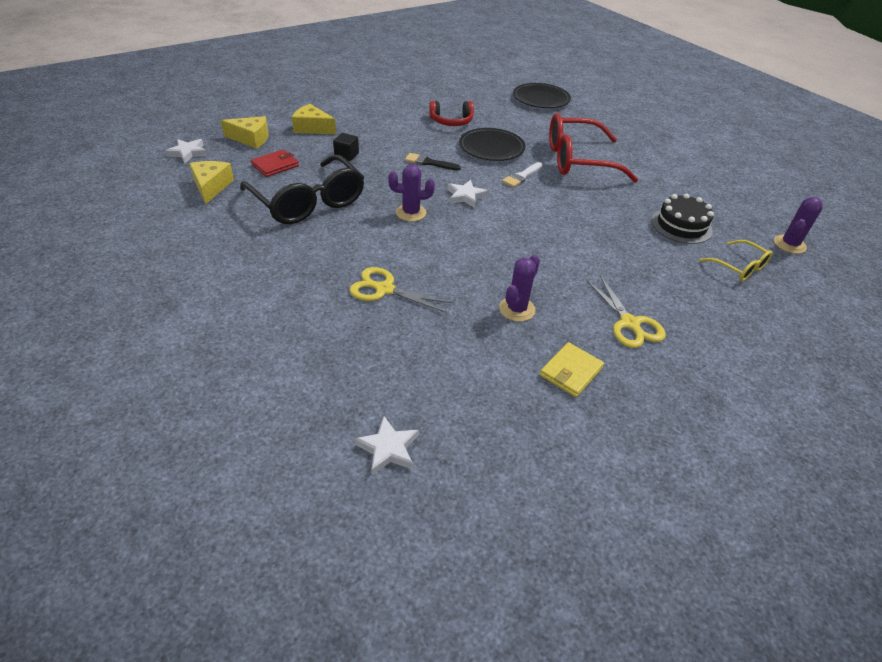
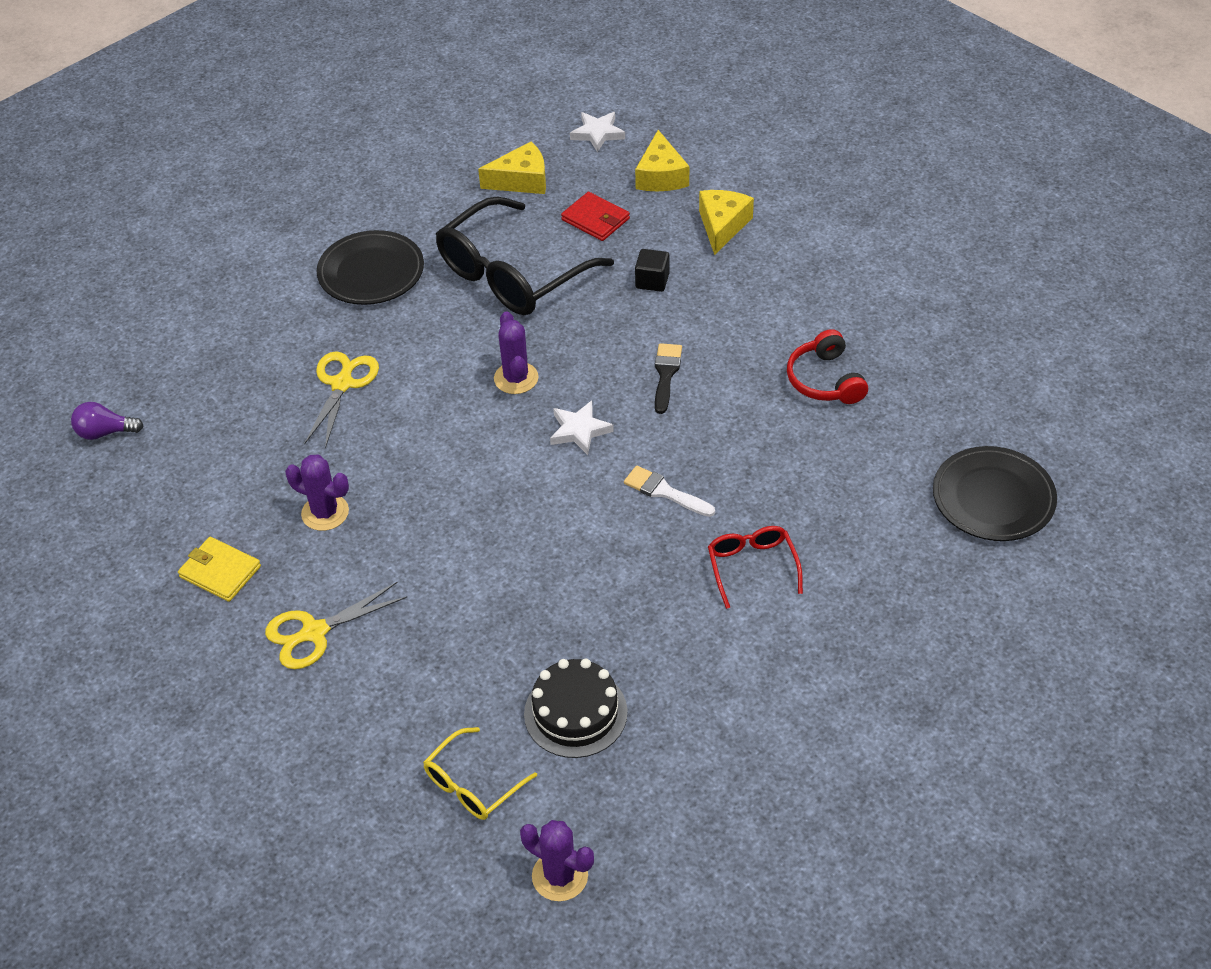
camera: 85 degrees right, 5 degrees up
(388, 448) = (105, 432): white star -> purple light bulb
(491, 148) = (747, 444): black plate -> black plate (371, 273)
(578, 160) = (752, 567): red glasses -> red glasses, size x0.50

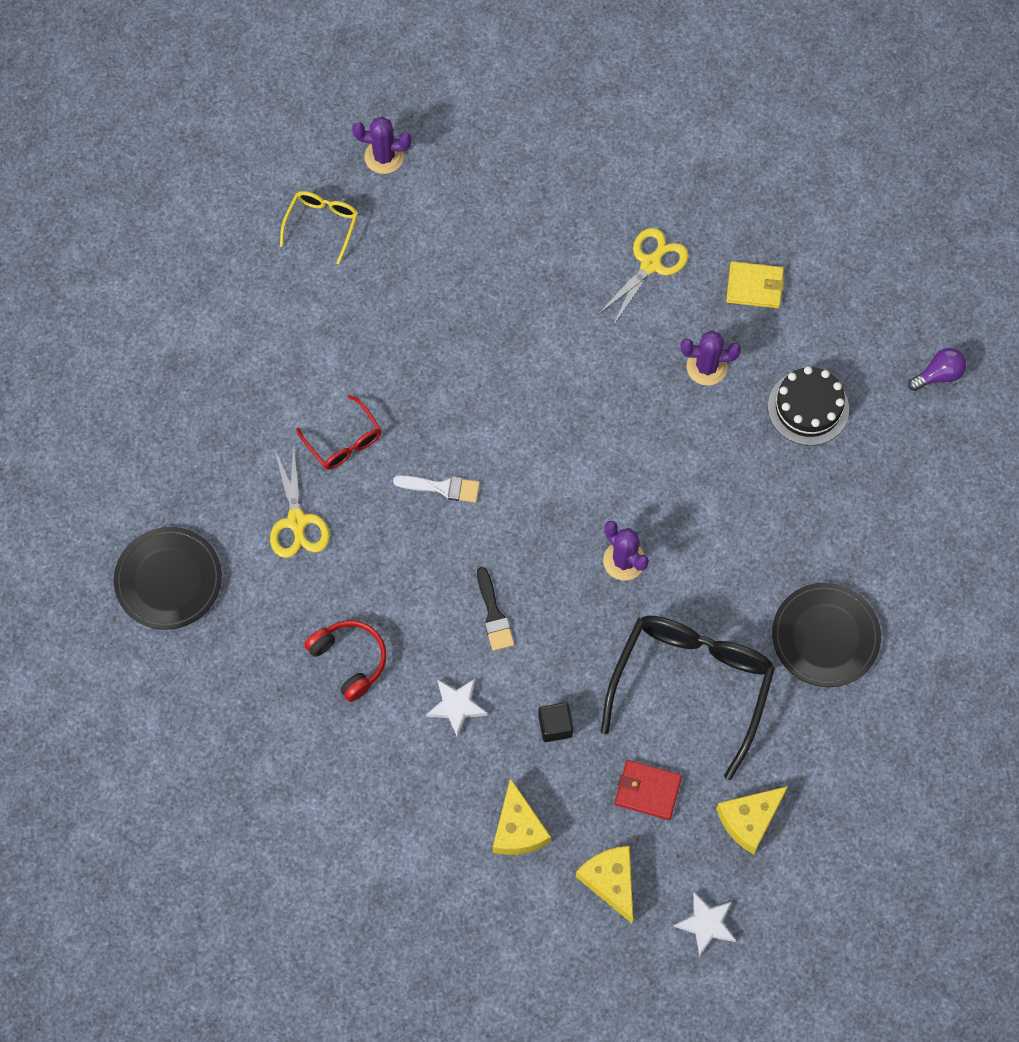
camera: 155 degrees right, 20 degrees up
(342, 383) = (772, 498): yellow scissors -> yellow scissors (297, 522)
(473, 784) = (472, 196): yellow glasses -> yellow glasses (322, 225)
(575, 713) = (426, 272): black cake -> black cake (808, 408)
(579, 430) = (541, 524): white star -> white star (456, 706)

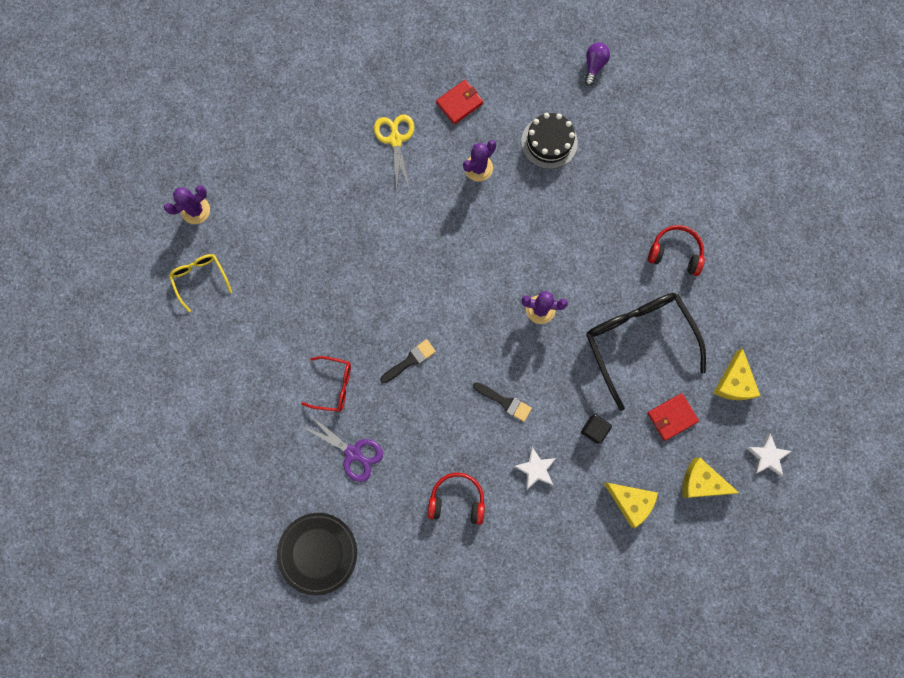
camera: 45 degrees left, 10 degrees up
(297, 522) = (353, 453): yellow scissors -> purple scissors
(442, 487) = (410, 360): white brush -> black brush
(754, 286) = (459, 103): yellow wallet -> red wallet
(825, 637) = (675, 253): black plate -> red headphones

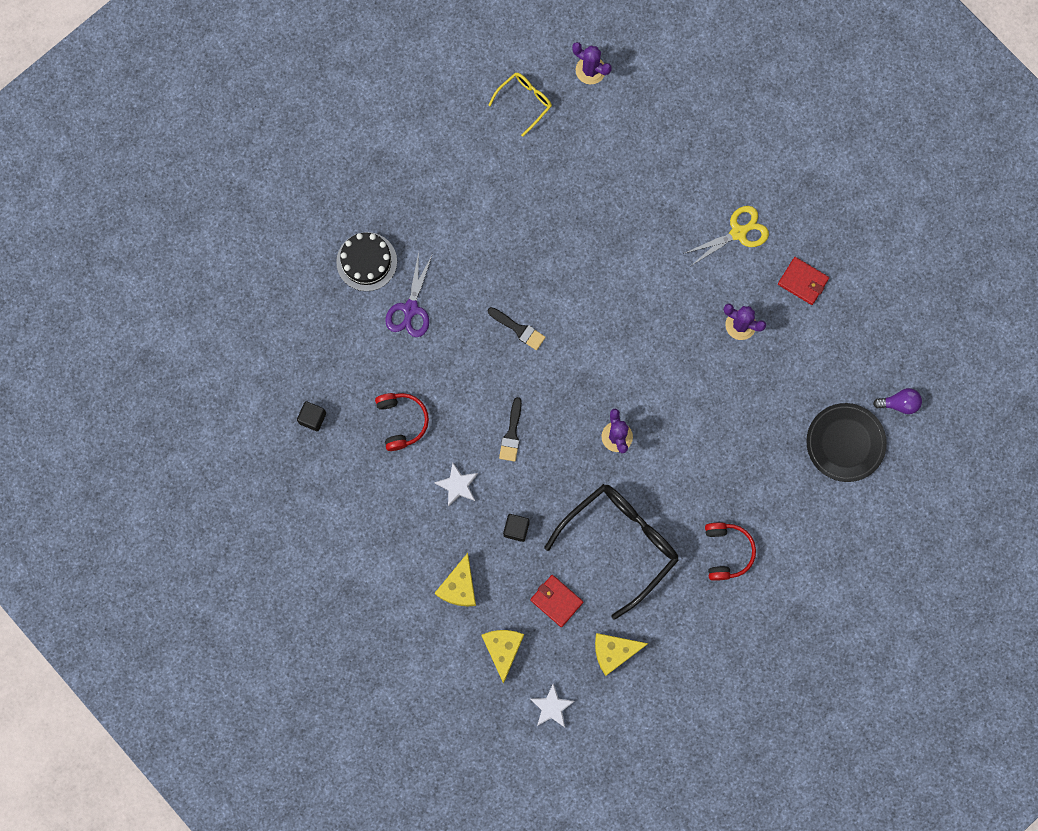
camera: 70 degrees right, 0 degrees up
(318, 553) = (307, 311): black plate -> black plate (845, 443)
(333, 385) = (467, 266): red glasses -> none
(423, 585) = (312, 418): none -> black cube
(549, 142) = (796, 386): black cake -> black cake (366, 261)

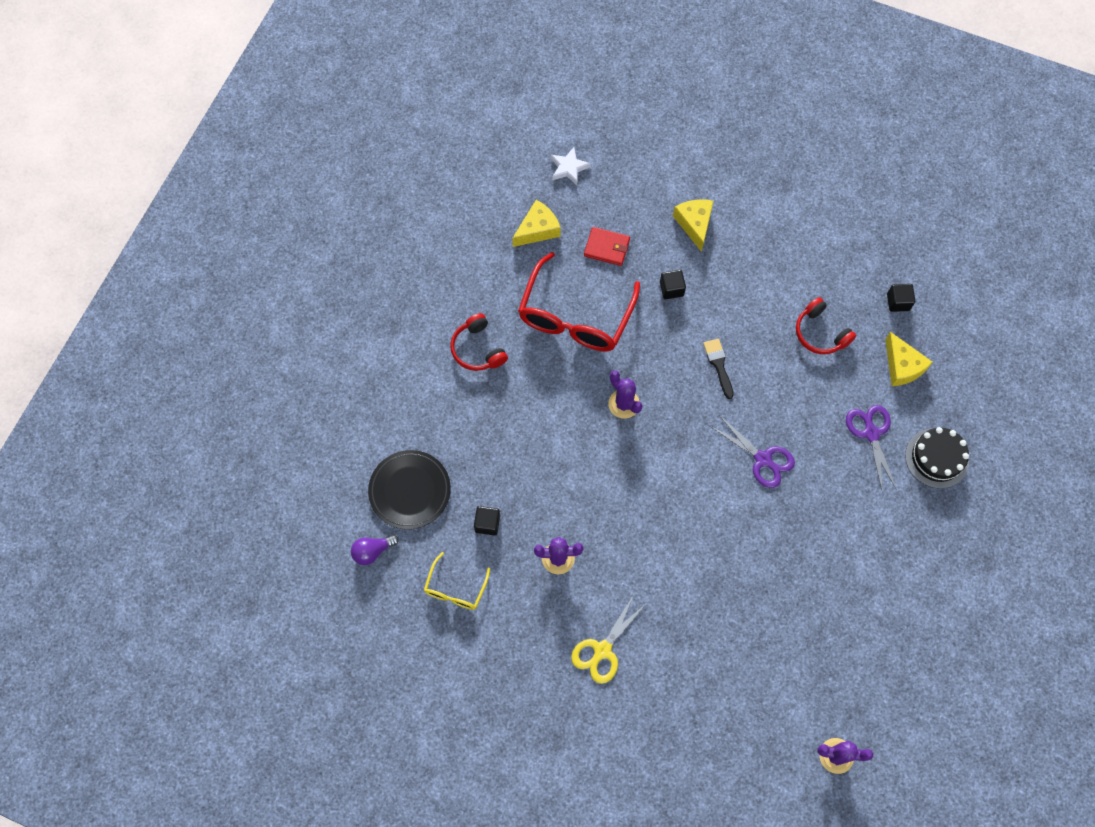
camera: 155 degrees right, 10 degrees down
(457, 485) = (741, 302): white star -> none
(502, 649) = (632, 192): yellow cheese -> yellow cheese (902, 366)
(518, 329) = (763, 459): black brush -> purple scissors
(524, 102) = (882, 687): yellow glasses -> yellow glasses (455, 588)
(619, 544) = (575, 315): black glasses -> red glasses
(788, 383) = (487, 523): none -> black cube
(803, 281) = (516, 629): red wallet -> none

